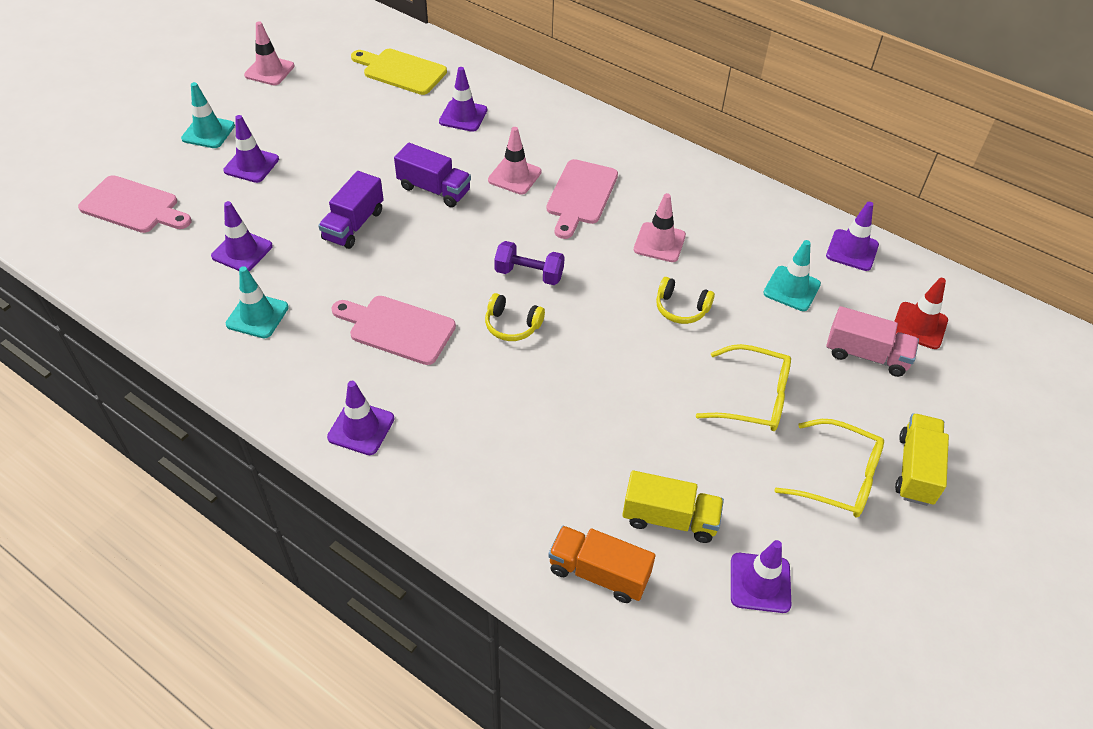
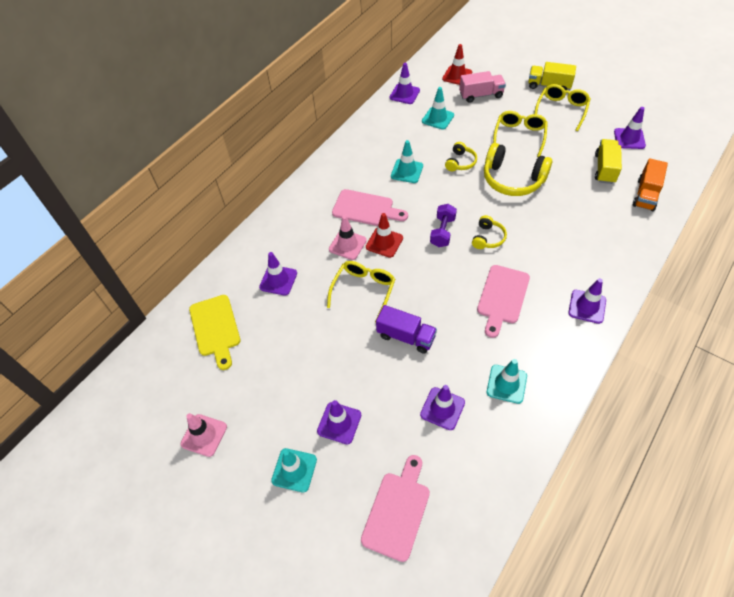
camera: 85 degrees left, 5 degrees up
(401, 71) = (215, 328): yellow cutting board -> yellow cutting board turned 45 degrees counterclockwise
(434, 189) = (364, 290): purple truck -> yellow glasses
(515, 212) = (384, 242): none -> red traffic cone
(640, 373) = (512, 179): none -> yellow headphones
(659, 242) = (407, 171): pink traffic cone -> turquoise traffic cone
(866, 355) = (481, 95): pink truck -> pink truck turned 60 degrees clockwise

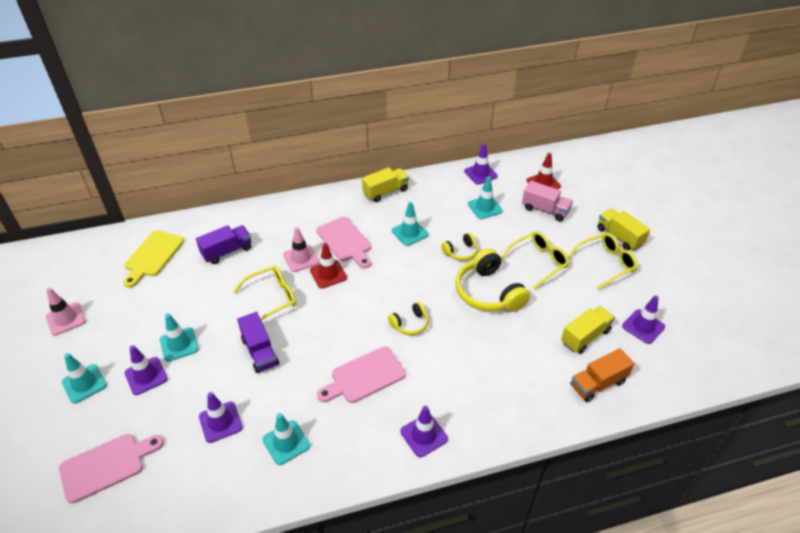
camera: 35 degrees right, 10 degrees down
(278, 280) = (227, 251): purple traffic cone -> purple truck
(334, 379) = (179, 344): none -> turquoise traffic cone
(349, 150) = (385, 192): none -> yellow truck
(442, 232) = (380, 295): purple dumbbell -> none

